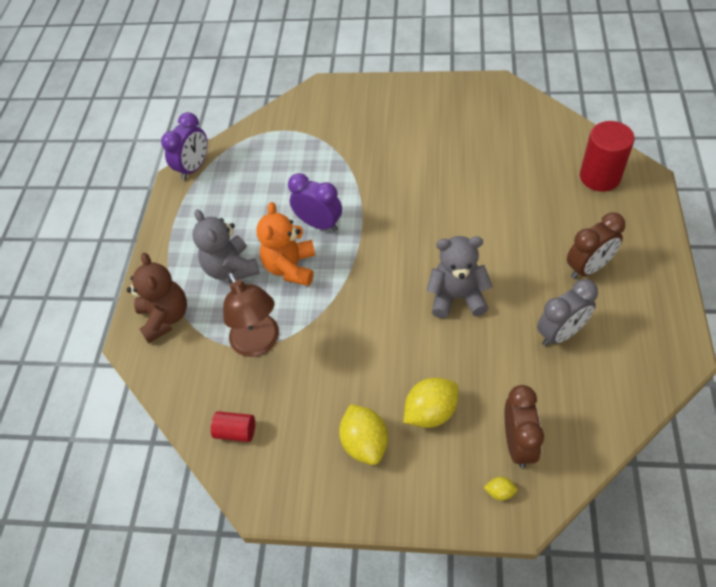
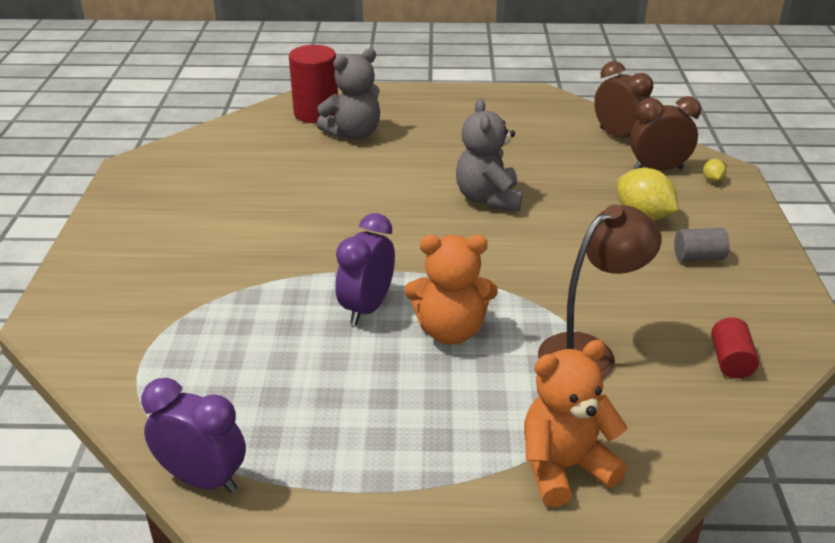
camera: 100 degrees left, 20 degrees down
(165, 317) = (564, 467): brown teddy bear -> orange teddy bear
(231, 268) = (455, 396): grey teddy bear -> grey teddy bear (353, 134)
(365, 443) = (698, 257): yellow lemon -> grey cylinder
(561, 333) = (526, 144): grey clock -> none
(588, 268) = (442, 126): brown clock -> brown clock (618, 136)

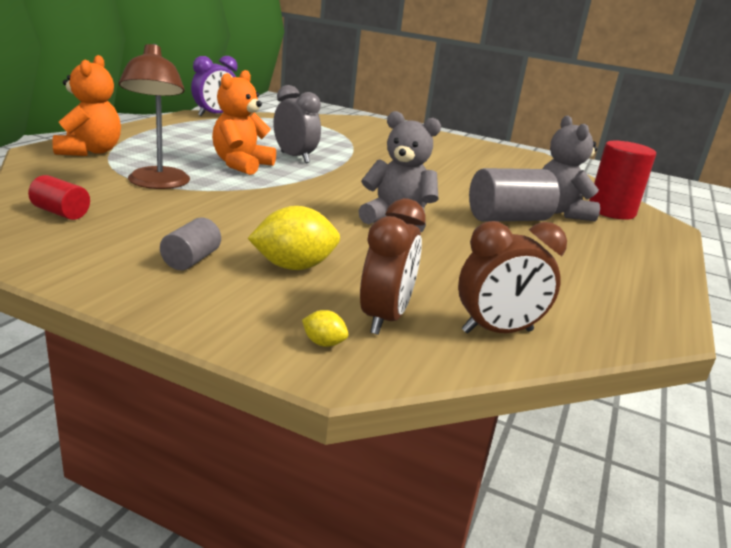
camera: 110 degrees right, 10 degrees down
(367, 308) = (294, 157): purple clock -> grey clock
(408, 154) = (508, 219): none -> grey cylinder

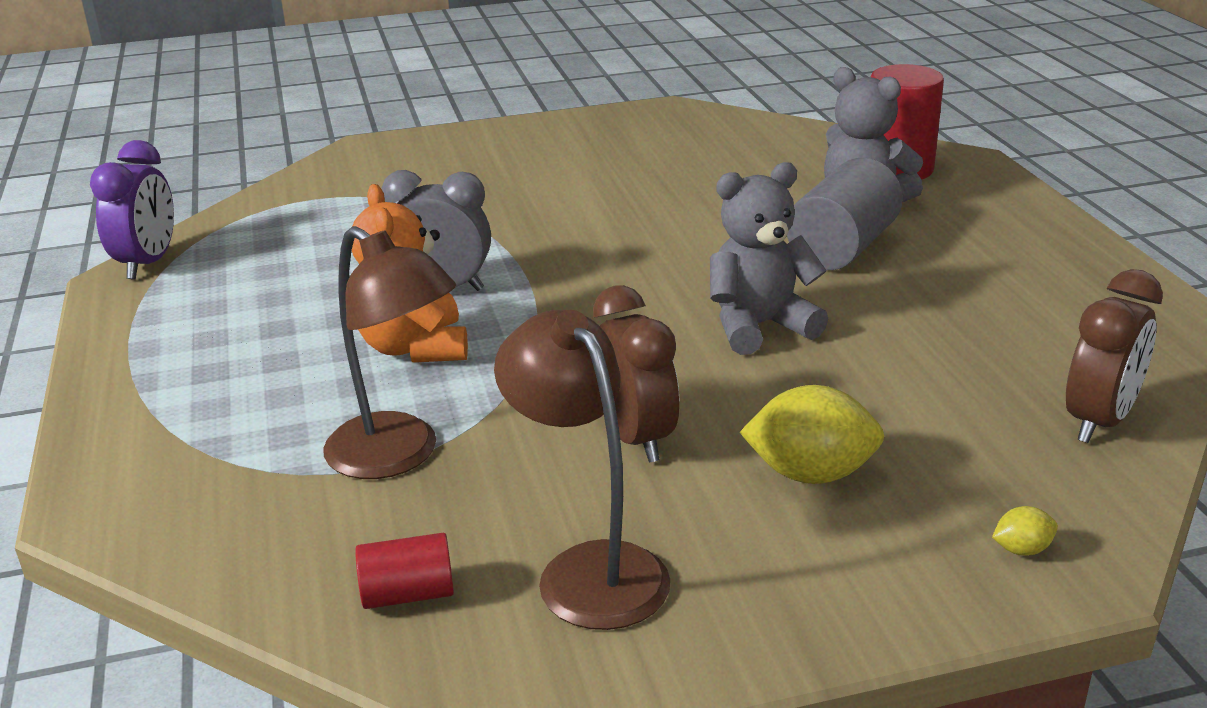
camera: 35 degrees left, 5 degrees up
(90, 151) = (161, 462): orange teddy bear -> none
(132, 241) = (589, 569): none -> brown lamp
(191, 260) = (707, 545): grey cylinder -> none
(294, 266) = (811, 474): yellow lemon -> yellow lemon turned 60 degrees clockwise
(384, 318) = (1004, 478): brown clock -> brown clock (636, 438)

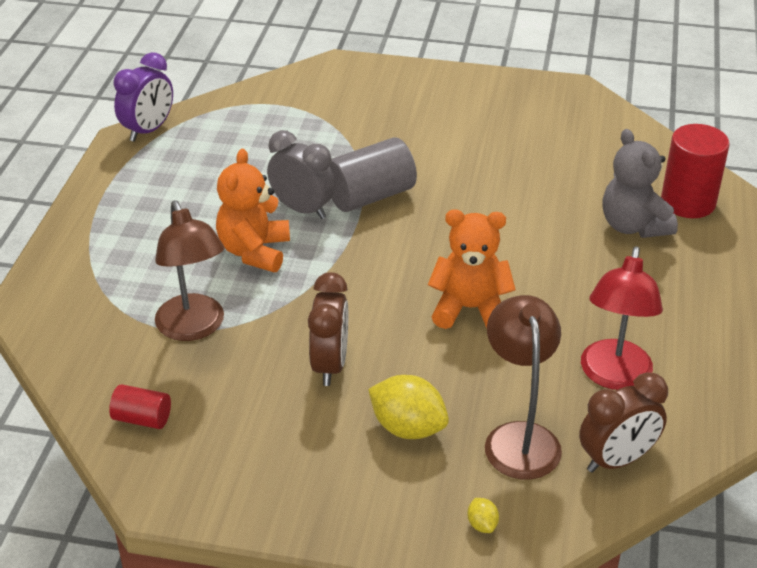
camera: 25 degrees right, 10 degrees up
(589, 569) = (240, 440): brown lamp -> brown lamp (519, 437)
(759, 326) = (470, 309): grey teddy bear -> orange teddy bear
(842, 248) = (581, 262): grey cylinder -> grey cylinder (370, 196)
(999, 341) = (613, 376): none -> red lamp
(1022, 549) = (482, 524): yellow lemon -> yellow lemon turned 60 degrees clockwise

